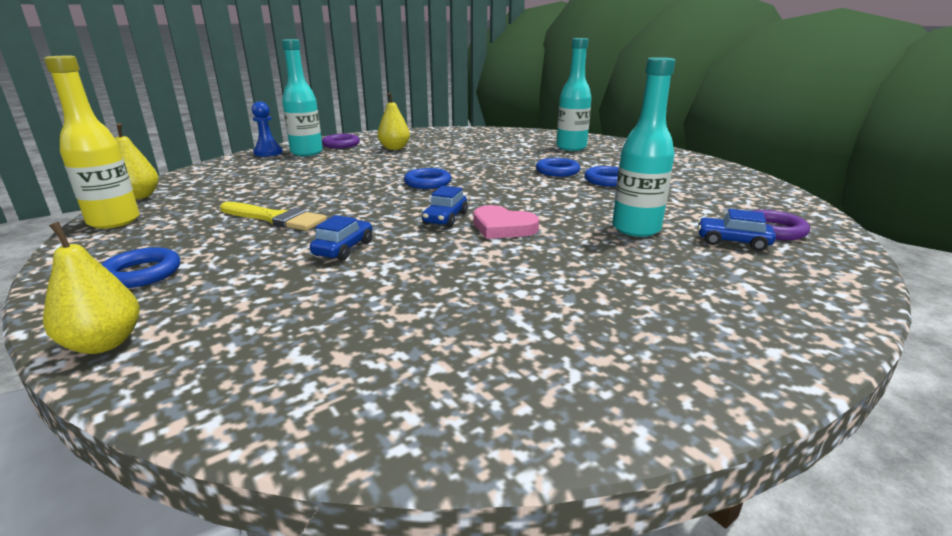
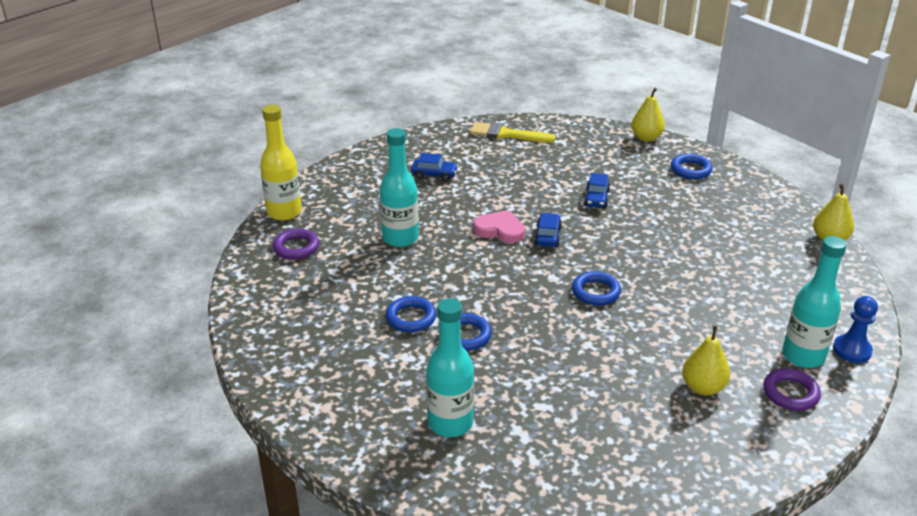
camera: 170 degrees right, 10 degrees up
(114, 221) = (788, 208): yellow bottle -> yellow bottle (284, 212)
(275, 218) = (676, 223): yellow brush -> yellow brush (507, 134)
(732, 242) = (336, 230): blue car -> blue car (434, 175)

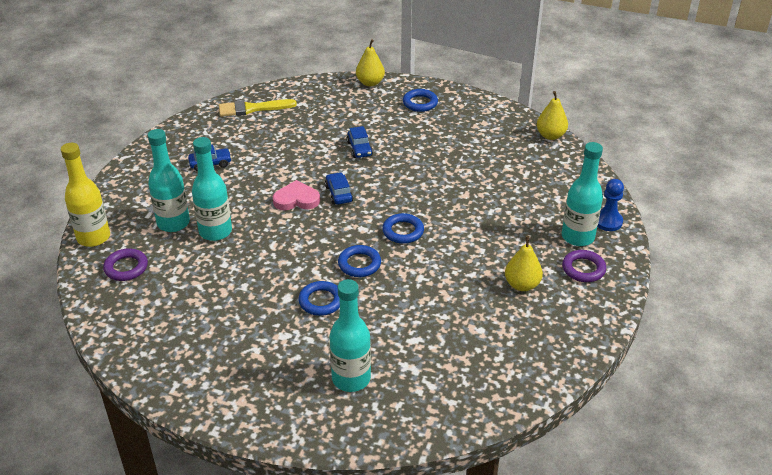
camera: 25 degrees left, 5 degrees up
(365, 219) = (173, 223): none -> turquoise bottle
(411, 318) = (267, 300): blue ring -> blue ring (359, 264)

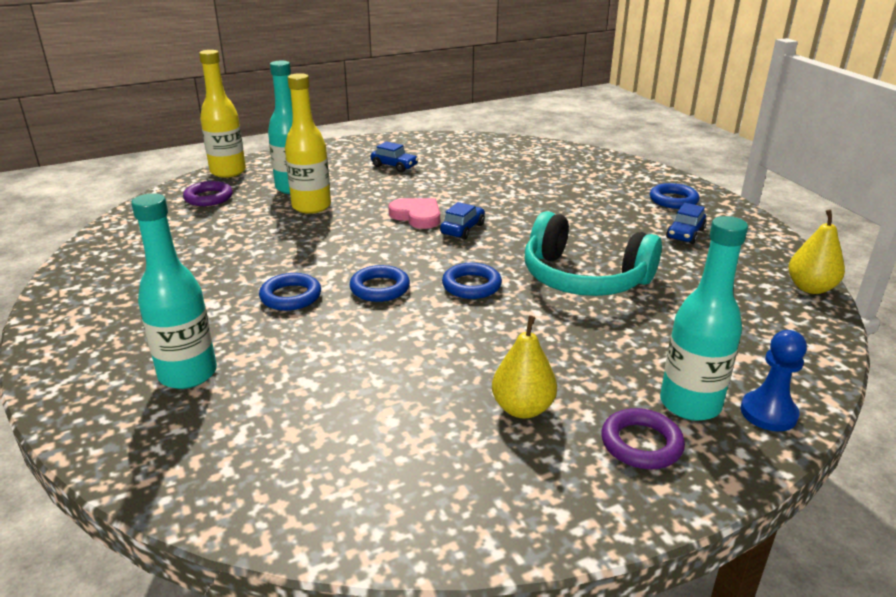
camera: 45 degrees right, 10 degrees down
(215, 231) = (311, 206): turquoise bottle -> yellow bottle
(252, 109) = (495, 147): yellow brush -> none
(359, 149) = (544, 207): blue car -> blue car (685, 234)
(370, 83) = (642, 169): yellow pear -> none
(449, 191) = (584, 278): none -> turquoise headphones

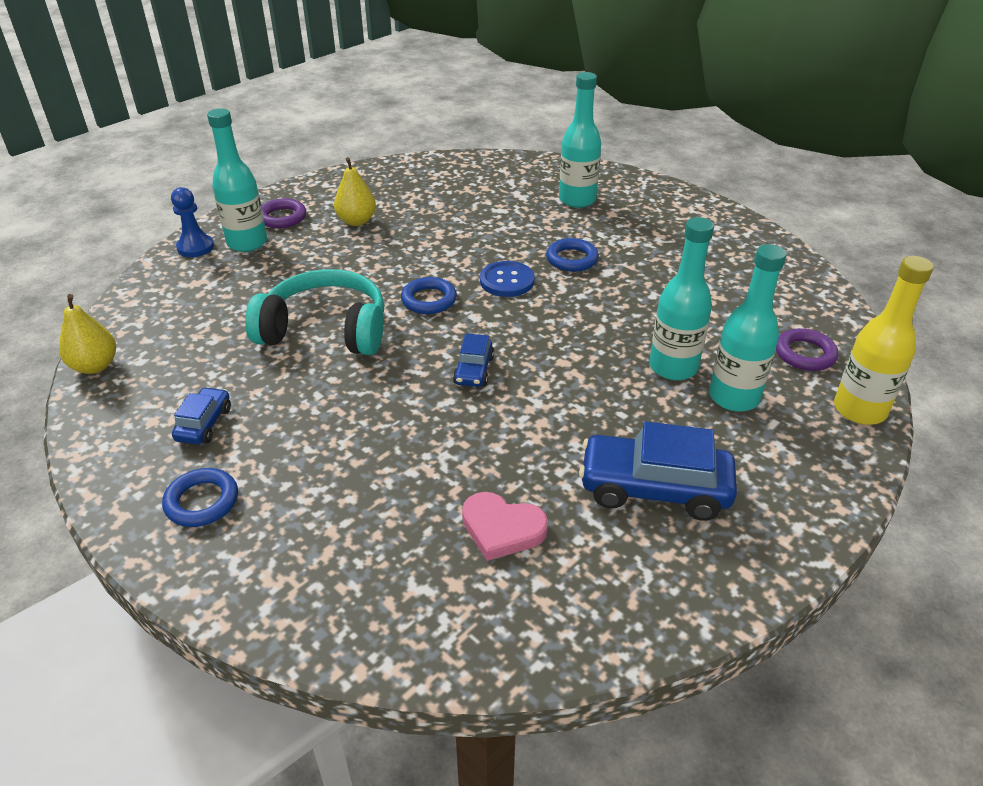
camera: 160 degrees right, 10 degrees up
(311, 206) = (673, 367): yellow bottle -> turquoise bottle
(380, 288) = (507, 281): blue ring -> blue button
(394, 166) = (654, 489): blue car -> blue car, size x1.90
(417, 216) = (539, 380): pink heart -> pink heart (502, 529)

